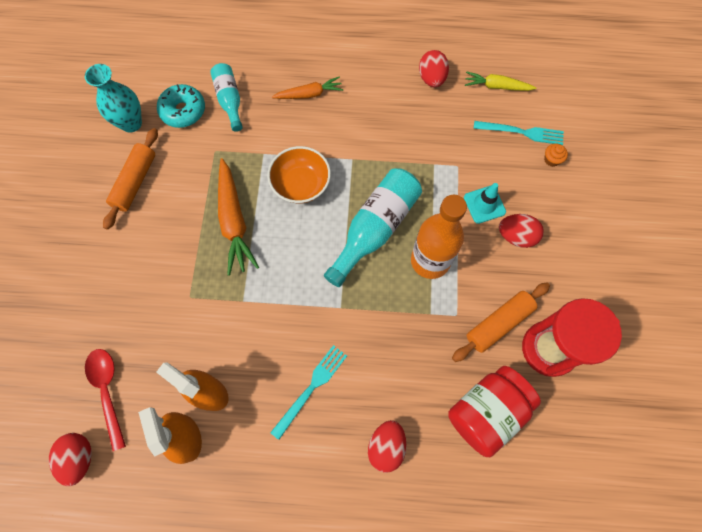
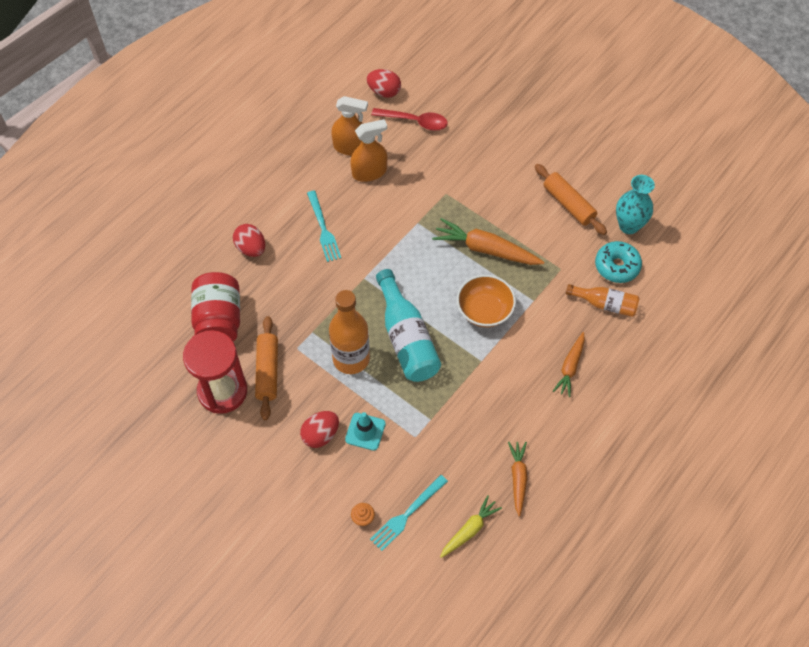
camera: 125 degrees right, 10 degrees down
(230, 100) = (605, 304): turquoise bottle -> orange bottle
(431, 78) = (518, 478): red egg -> orange carrot

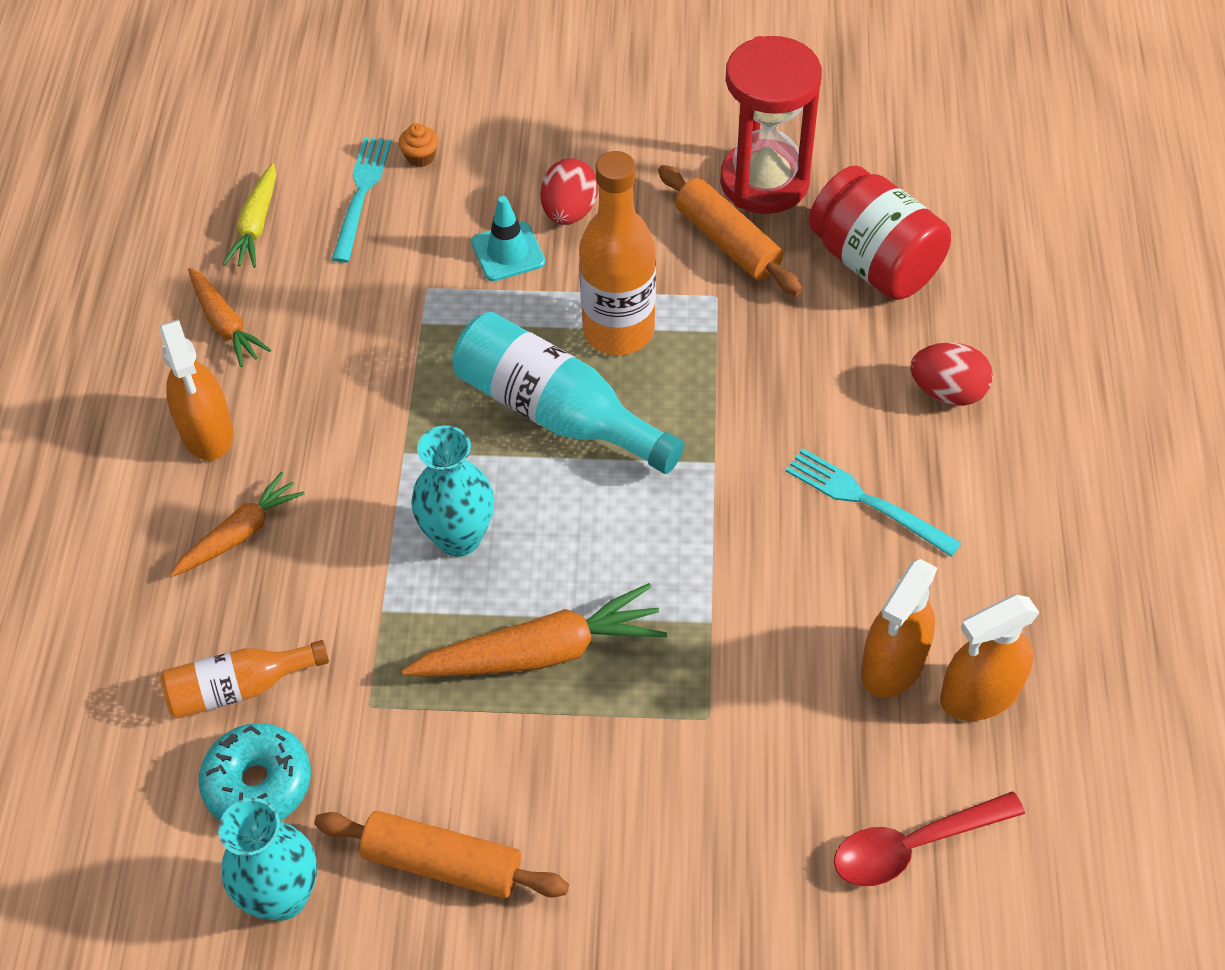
camera: 145 degrees right, 5 degrees down
(384, 92) = (1046, 877): red egg -> none
(484, 310) = (458, 537): orange bowl -> turquoise vase
(557, 425) = (207, 431): none -> orange spray bottle
(570, 367) = (240, 534): orange carrot -> orange carrot turned 60 degrees clockwise

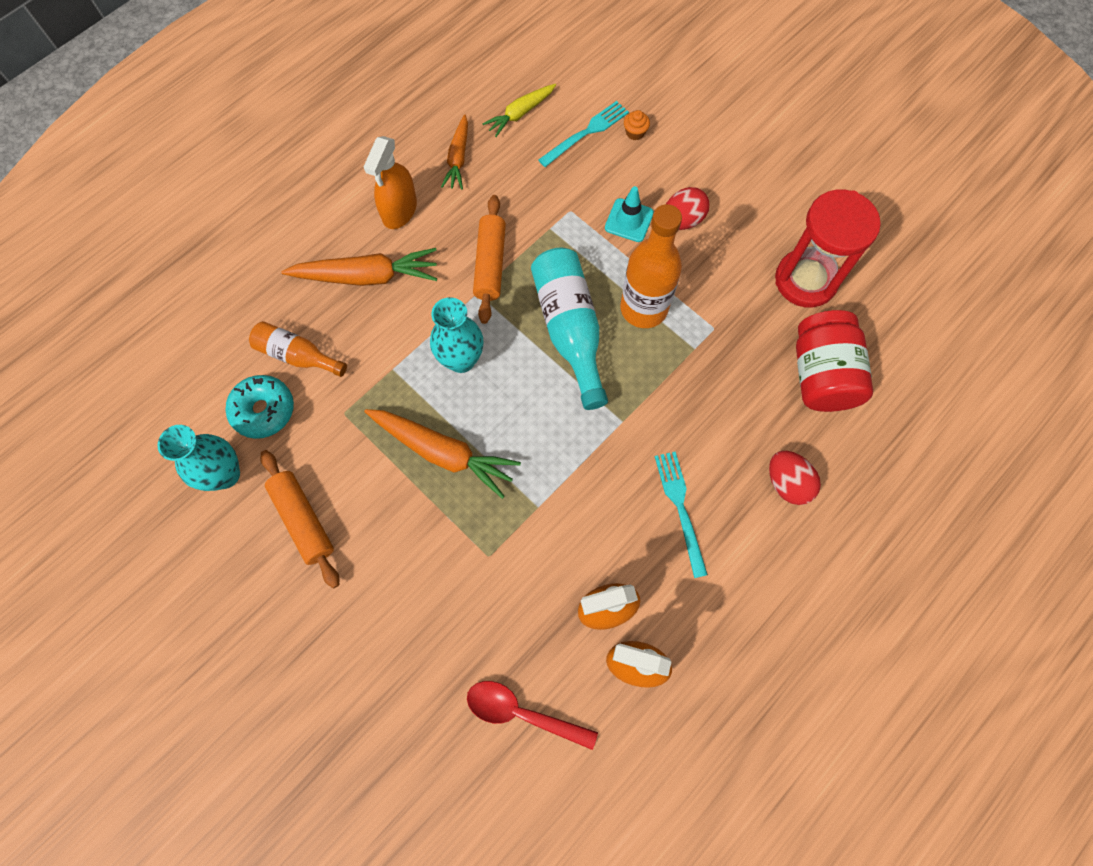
camera: 40 degrees right, 15 degrees up
(240, 534) = (366, 276): orange carrot -> orange carrot, size x1.62
(727, 241) = (750, 301): orange rolling pin -> orange rolling pin (490, 264)

